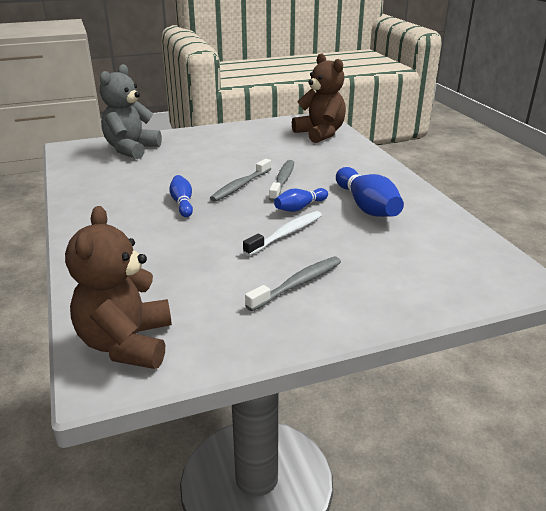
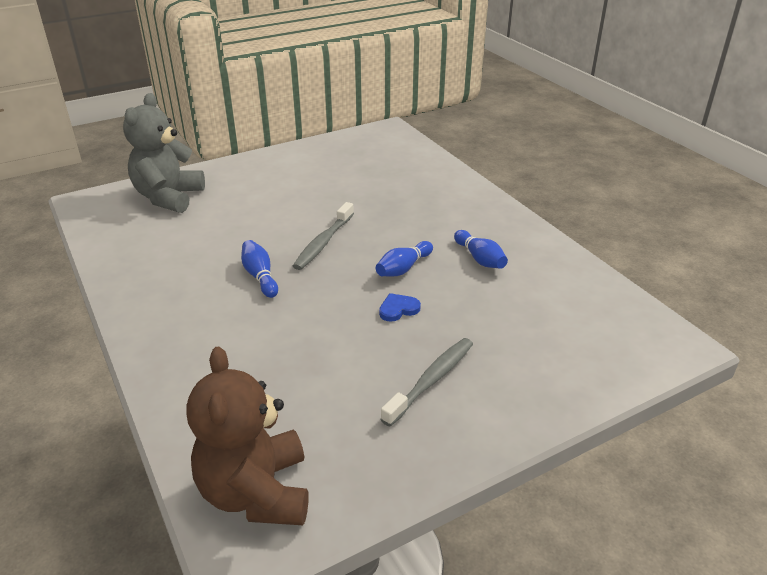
camera: 10 degrees left, 5 degrees up
(282, 181) = (372, 230): grey toothbrush -> none
(286, 234) = (398, 309): white toothbrush -> blue heart
(320, 134) = (397, 153): brown teddy bear -> none
(366, 206) = (480, 259): blue bowling pin -> blue bowling pin, size x0.58

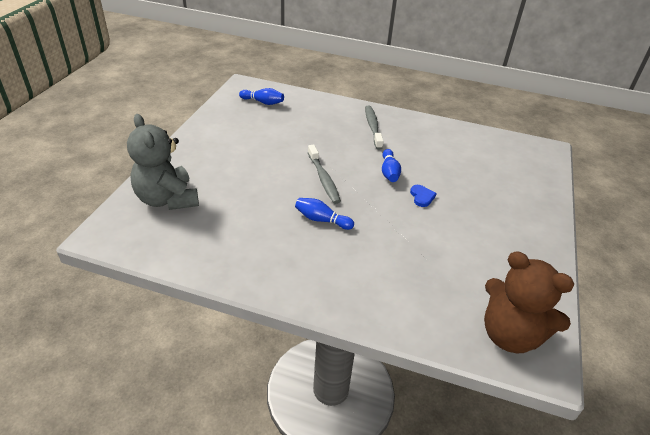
camera: 45 degrees left, 5 degrees up
(398, 309) = (422, 197): blue heart -> blue heart turned 150 degrees clockwise
(431, 380) = (491, 225): grey toothbrush -> grey toothbrush (373, 127)
(480, 259) = (416, 147): blue bowling pin -> blue bowling pin (263, 102)

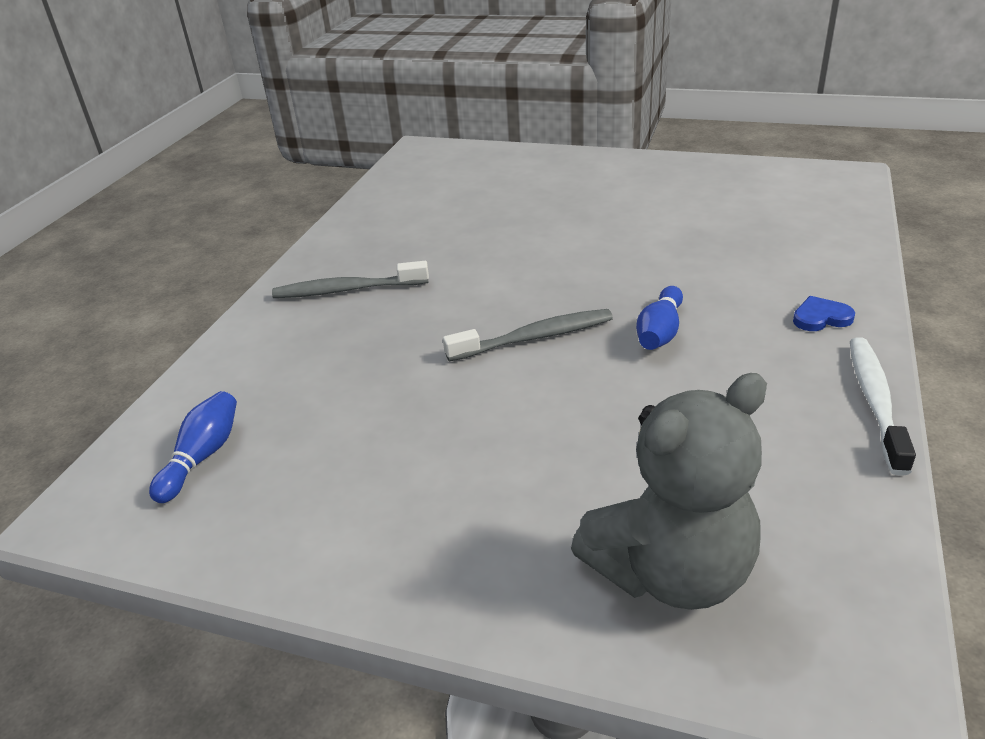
camera: 85 degrees left, 5 degrees down
(245, 285) = (875, 401): none -> white toothbrush
(389, 172) = (500, 270): blue bowling pin -> none
(422, 197) = (564, 241): blue heart -> blue heart (821, 317)
(510, 335) = (816, 189): brown teddy bear -> none

